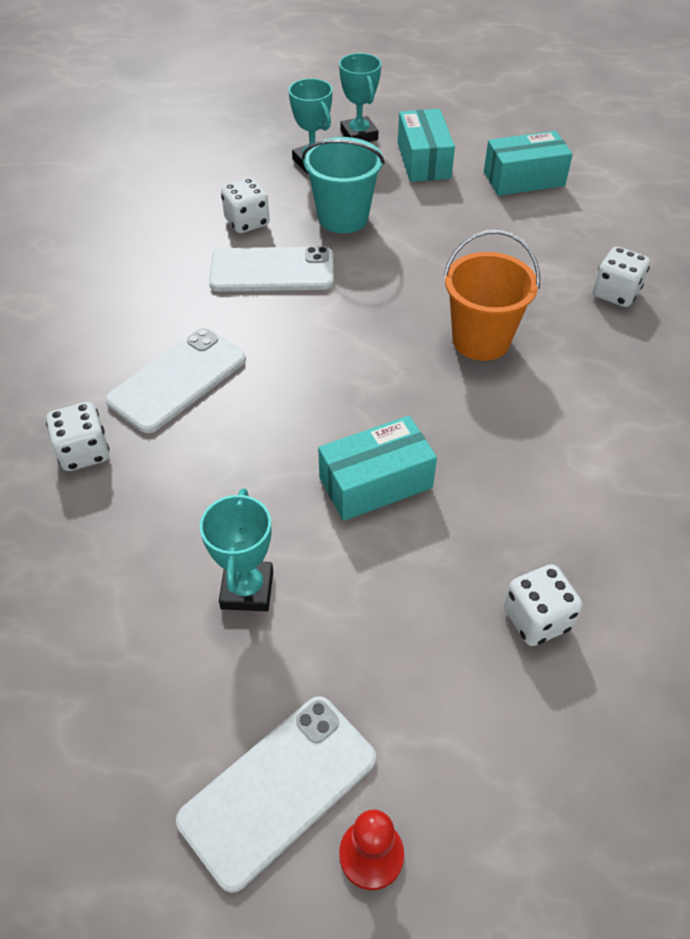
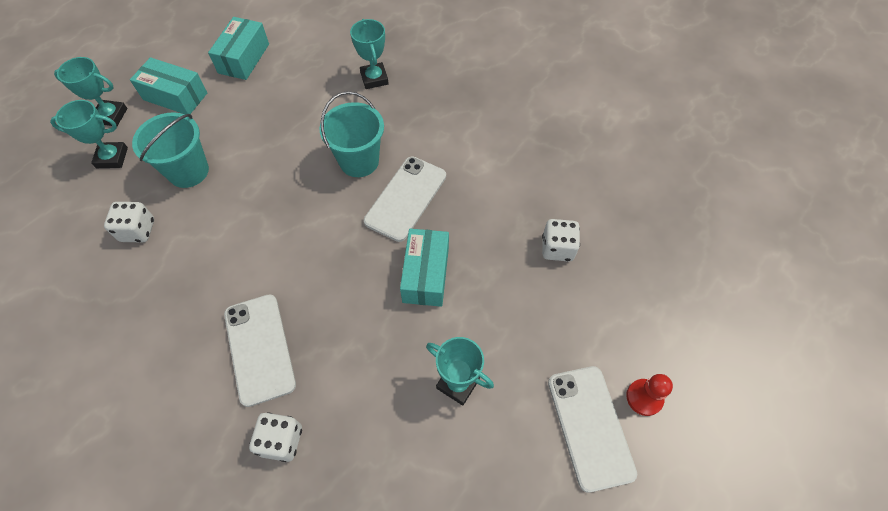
camera: 60 degrees left, 10 degrees up
(272, 270) = (202, 239): white phone -> white phone (406, 198)
(481, 340) = (359, 161): orange bucket -> turquoise bucket
(615, 293) = (374, 78): white dice -> turquoise trophy

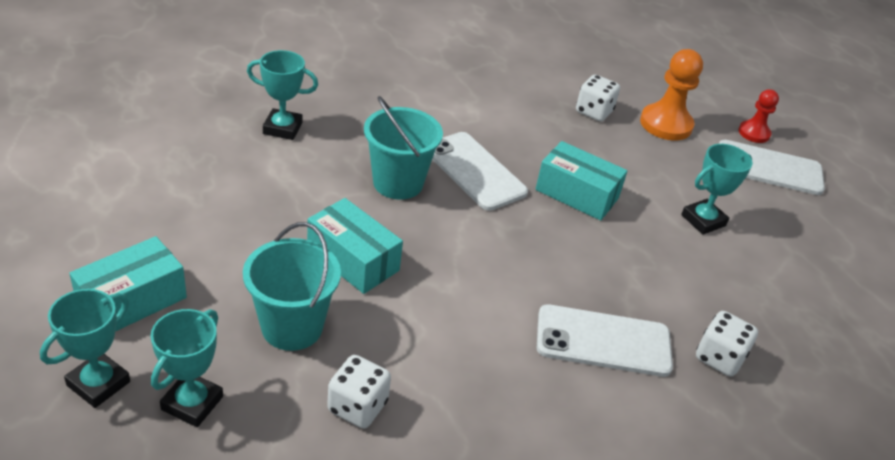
camera: 70 degrees left, 20 degrees down
(244, 58) = (129, 214): turquoise box -> turquoise box (353, 259)
(588, 312) = (666, 124): none -> orange pawn

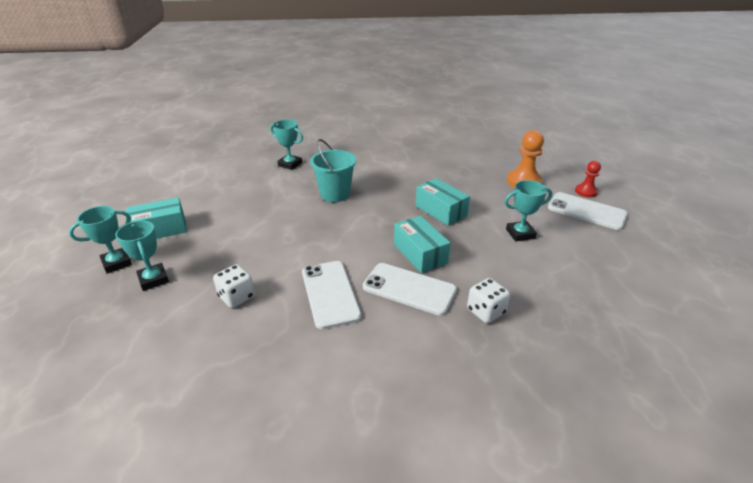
camera: 25 degrees right, 5 degrees down
(192, 403) = (153, 279): turquoise trophy -> turquoise trophy turned 75 degrees counterclockwise
(292, 327) = (230, 253): turquoise bucket -> none
(353, 259) = (285, 226): turquoise box -> turquoise box (420, 253)
(474, 171) = (384, 193): white phone -> white phone (330, 293)
(594, 112) = (478, 171): white dice -> none

